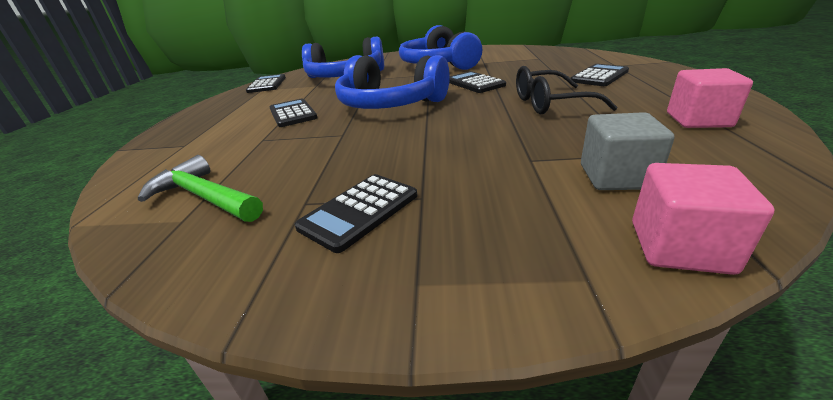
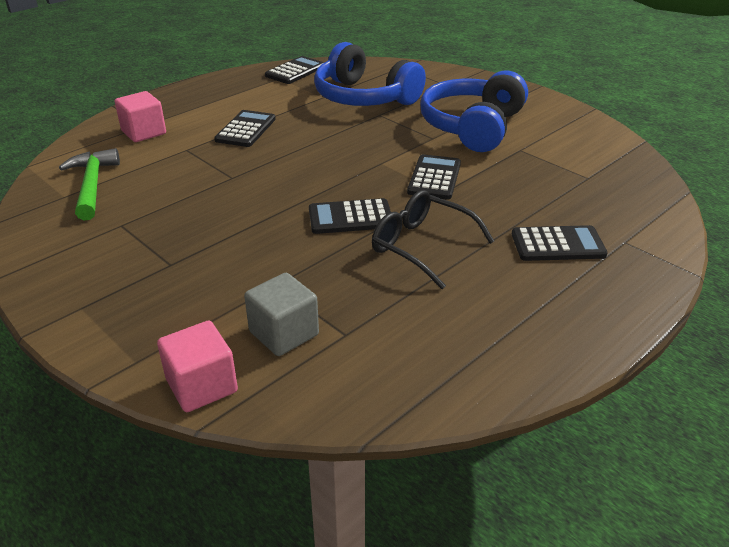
camera: 40 degrees right, 5 degrees up
(359, 211) = (130, 250): black calculator -> black calculator (350, 217)
(390, 104) = (319, 163): blue headphones -> none
(698, 120) = (469, 345): pink cube -> pink cube (144, 132)

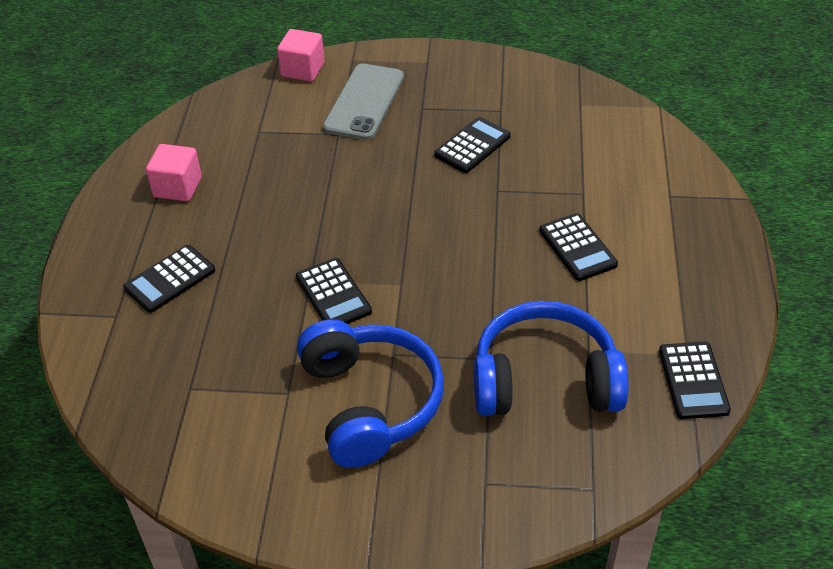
camera: 140 degrees right, 10 degrees up
(92, 185) = (581, 122): green hammer -> none
(144, 132) = (651, 187): pink cube -> pink cube (177, 187)
(206, 301) = (364, 102): none -> grey phone
(284, 333) = (294, 112): grey cube -> none
(350, 217) = (354, 209): black calculator -> black calculator (472, 146)
(421, 246) = (274, 216): black glasses -> none

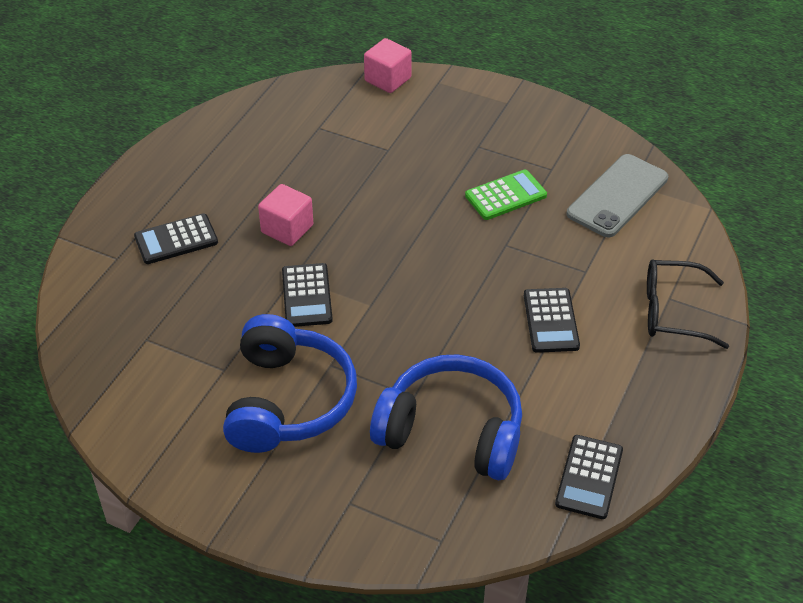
camera: 20 degrees right, 0 degrees up
(177, 187) = (223, 159): pink cube -> pink cube (287, 229)
(364, 102) = (427, 126): grey phone -> grey phone (617, 196)
(472, 146) = (505, 195): black calculator -> green calculator
(679, 207) = (672, 312): none -> black glasses

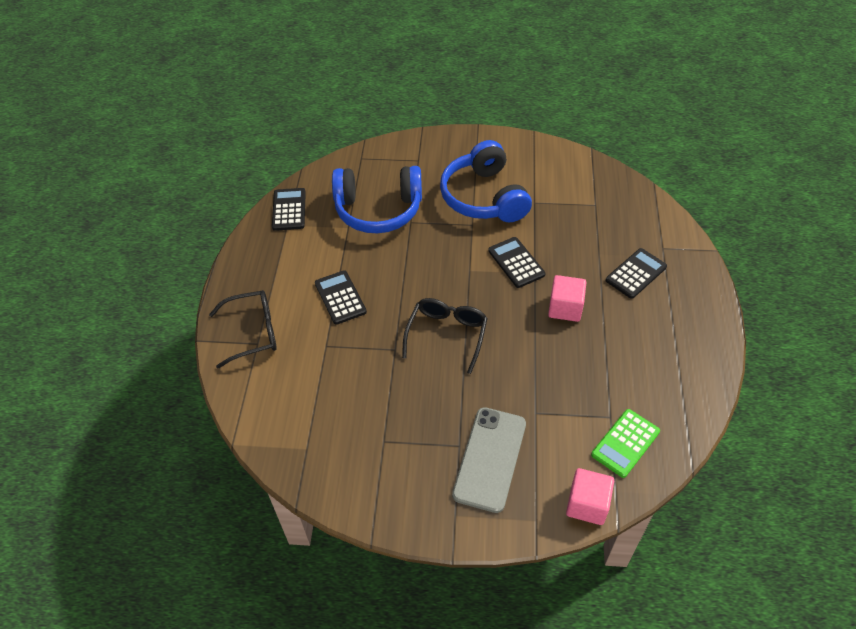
camera: 160 degrees right, 5 degrees up
(438, 242) = (447, 335): none -> black glasses
(505, 195) = (413, 397): green calculator -> green calculator (625, 443)
(617, 196) = (317, 430): grey phone -> grey phone (490, 459)

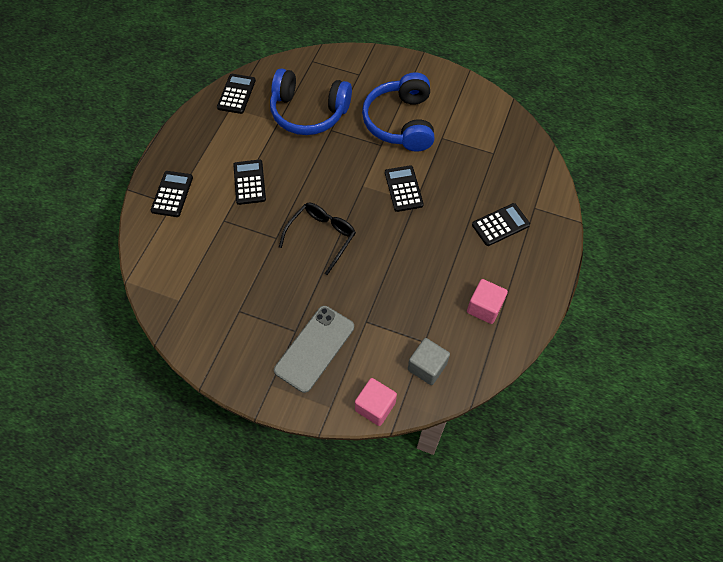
camera: 15 degrees right, 10 degrees up
(253, 332) = (172, 194): black glasses -> black calculator
(565, 308) = (427, 239): pink cube -> pink cube (484, 307)
(625, 443) = (427, 367): green calculator -> grey cube

